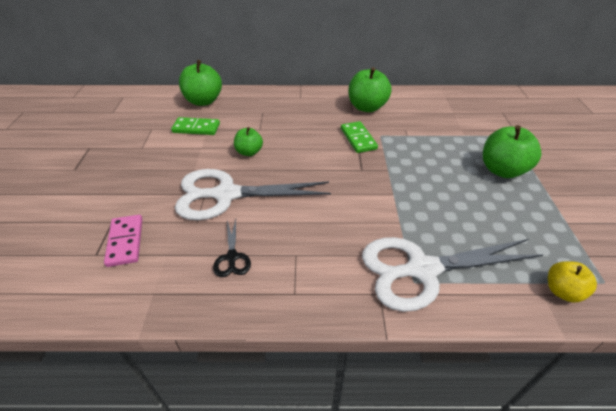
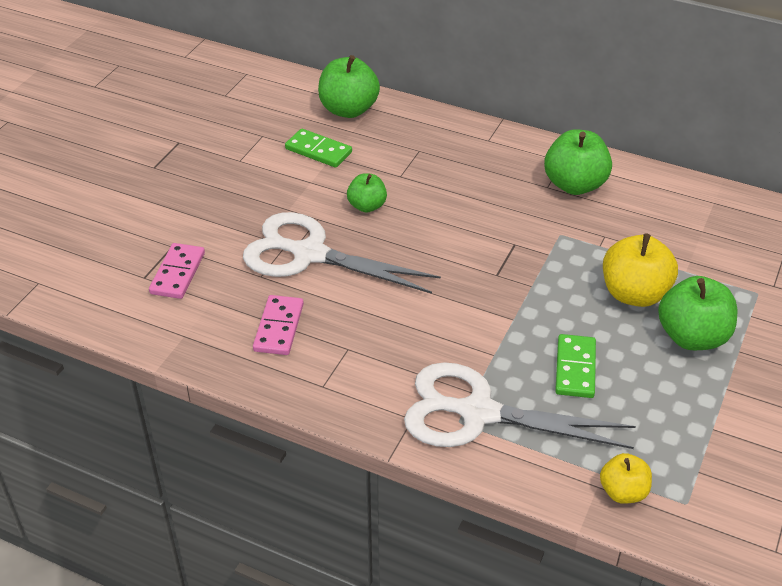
camera: 25 degrees right, 0 degrees up
(232, 257) = (278, 327): black scissors -> pink domino
(358, 139) = (524, 230): green domino -> green domino (575, 368)
(449, 156) = (634, 294): none -> yellow apple

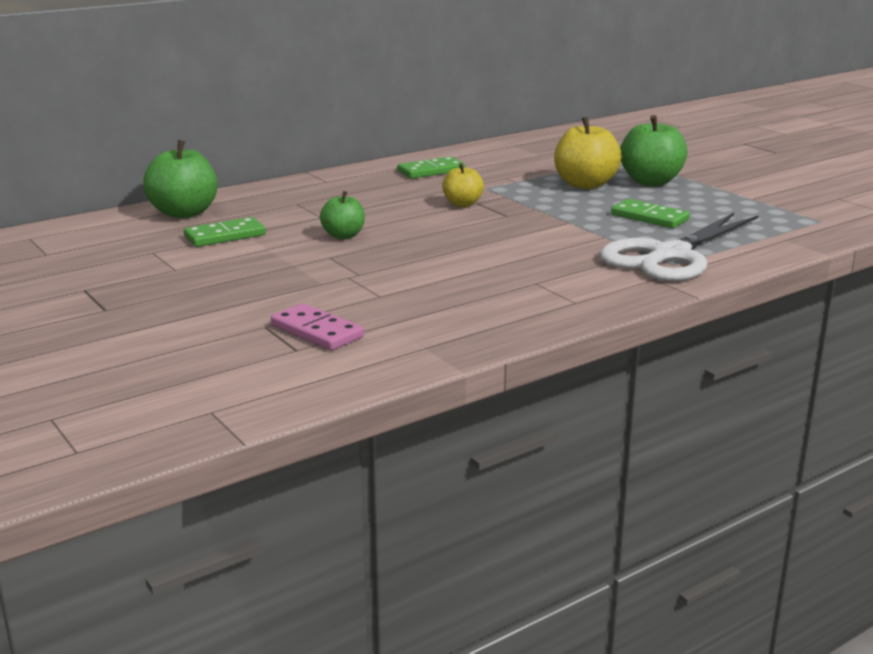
camera: 60 degrees left, 20 degrees down
(278, 327) = (469, 303): pink domino -> none
(309, 254) = (378, 270): white scissors -> none
(574, 185) = (431, 171): green apple -> green domino
(623, 492) = (796, 234): yellow apple -> yellow apple (462, 204)

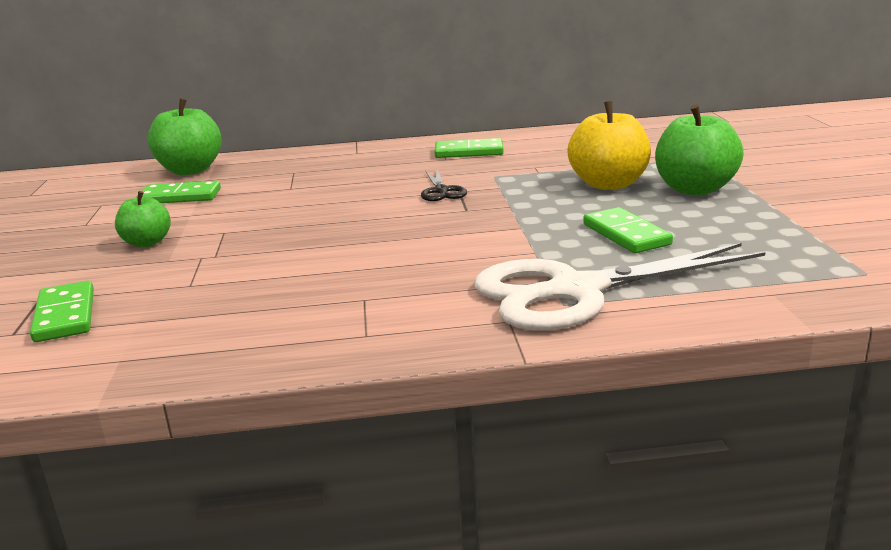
camera: 30 degrees right, 0 degrees up
(316, 331) = (65, 316): pink domino -> green domino
(343, 236) = (274, 211): green apple -> green apple (147, 242)
(462, 204) = (441, 191): yellow apple -> black scissors

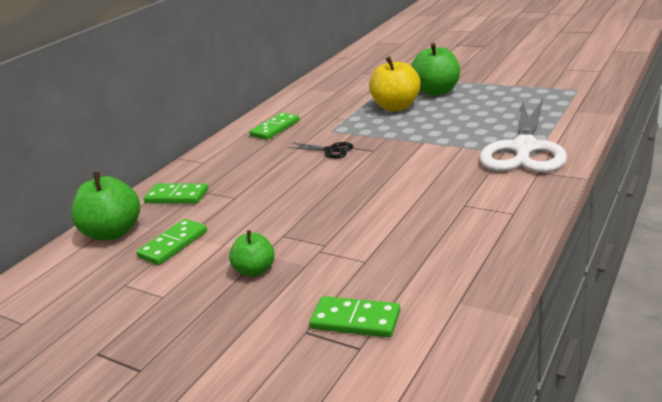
camera: 50 degrees left, 5 degrees up
(626, 234) = (471, 121): green domino -> green domino (177, 196)

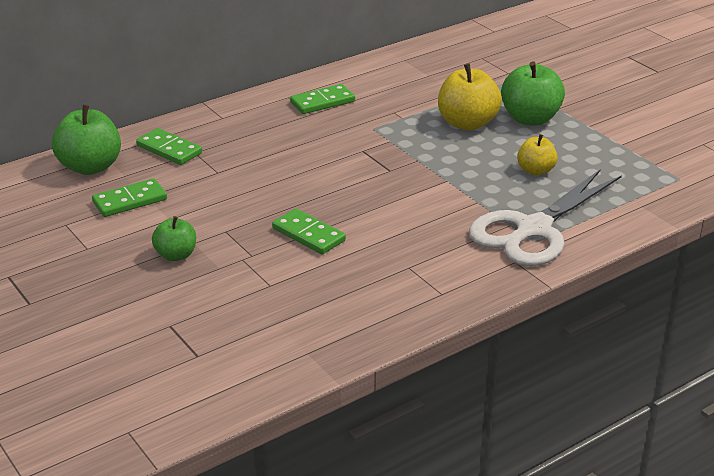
camera: 20 degrees right, 5 degrees up
(330, 150) = (350, 153): black scissors -> none
(355, 320) = (214, 332): green domino -> green domino (308, 235)
(478, 116) = (535, 171): none -> yellow apple

